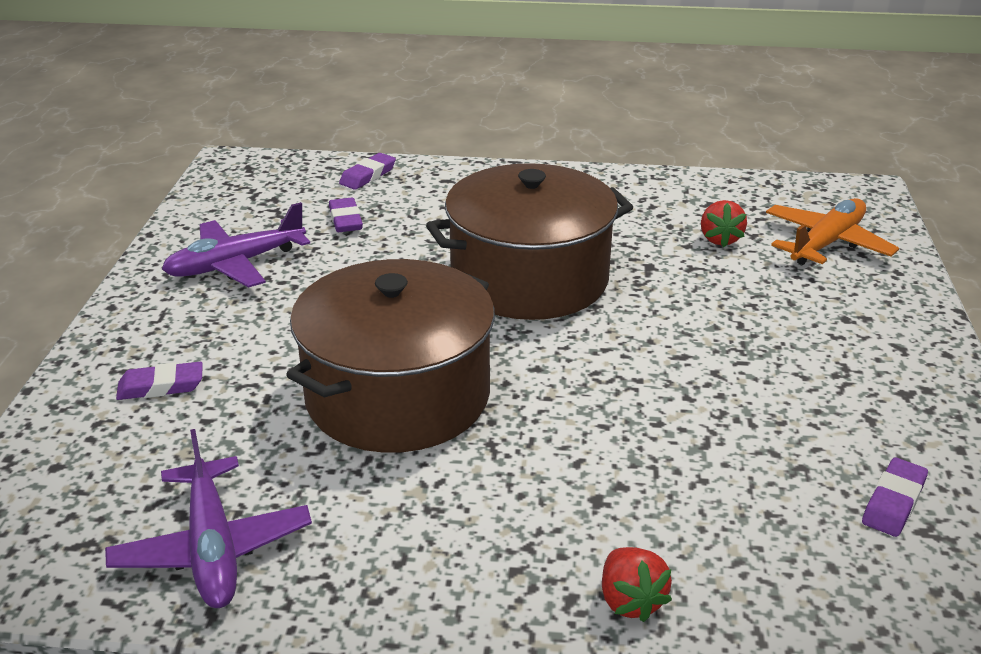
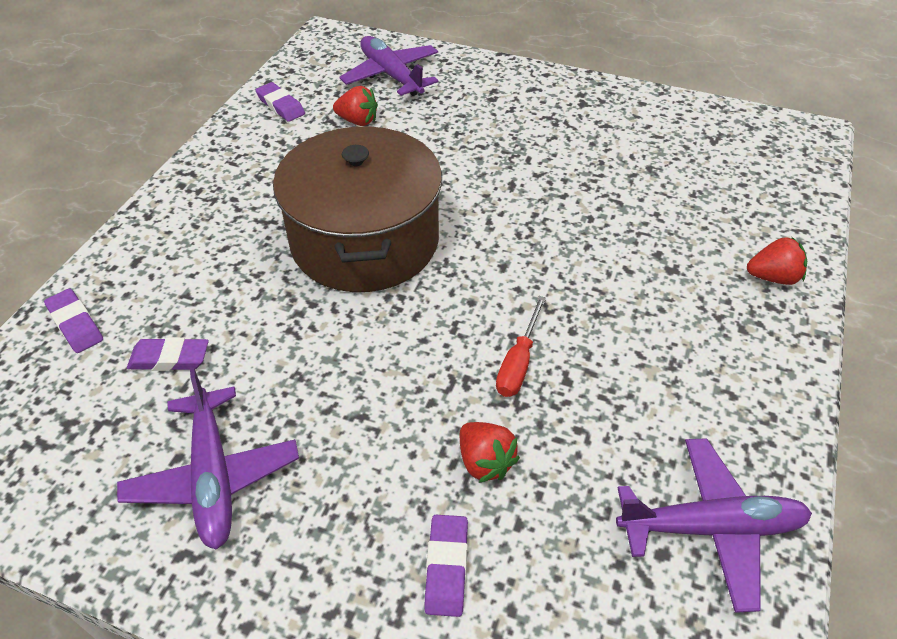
camera: 75 degrees left, 15 degrees up
(270, 391) = (485, 462): none -> red strawberry
(397, 396) = (518, 363): brown pot -> red screwdriver
(827, 243) = (391, 75): orange plane -> purple plane
(893, 502) = (688, 143): purple eraser -> purple eraser (281, 106)

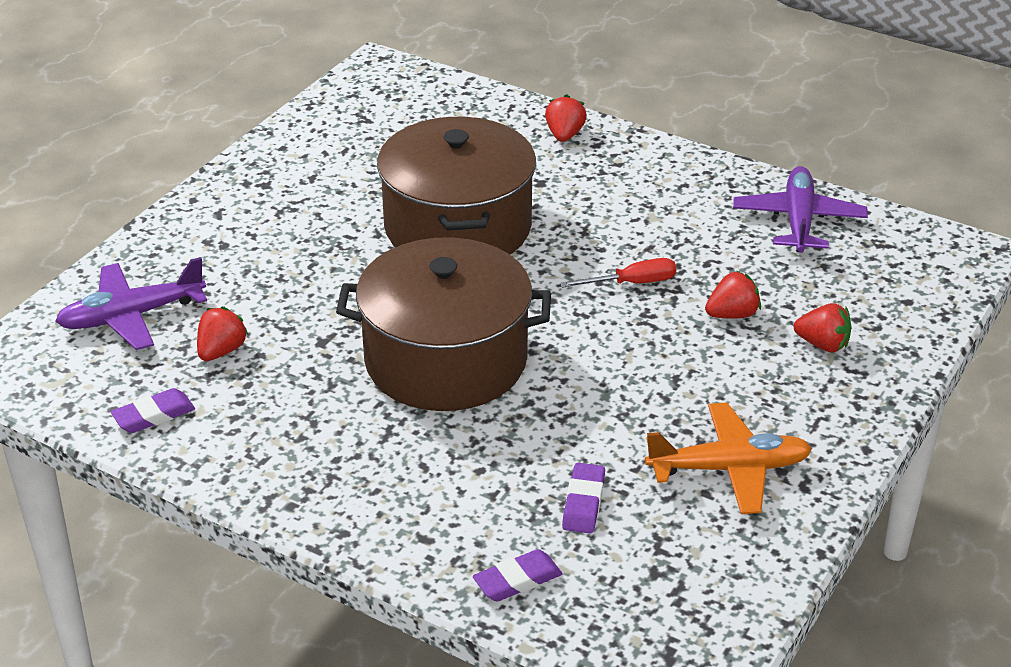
camera: 80 degrees left, 10 degrees down
(213, 477) = (730, 469): purple plane -> orange plane
(446, 567) = (822, 344): purple eraser -> red strawberry
(518, 363) = (632, 283): red screwdriver -> red screwdriver turned 45 degrees counterclockwise
(568, 221) = (458, 227): none -> brown pot

